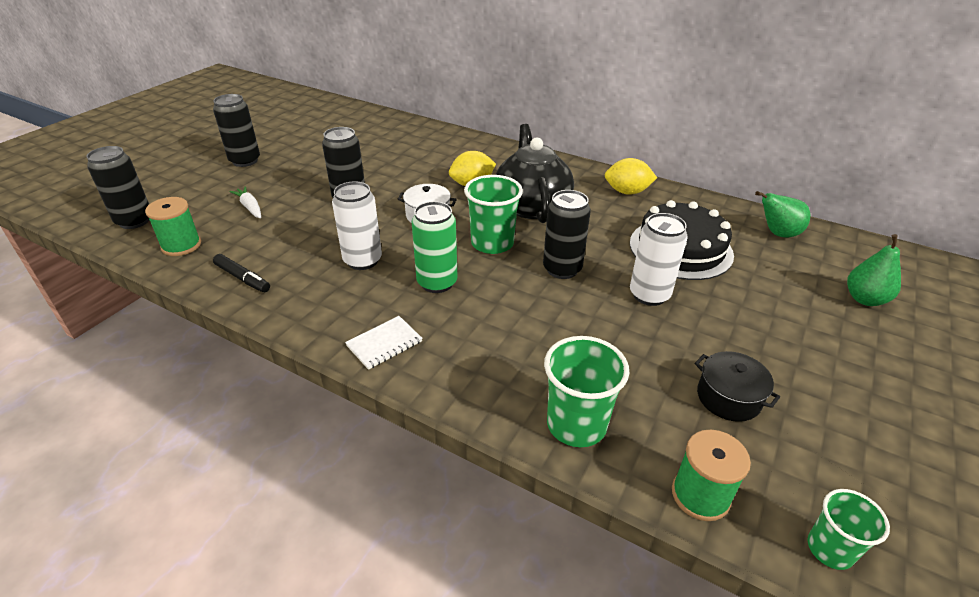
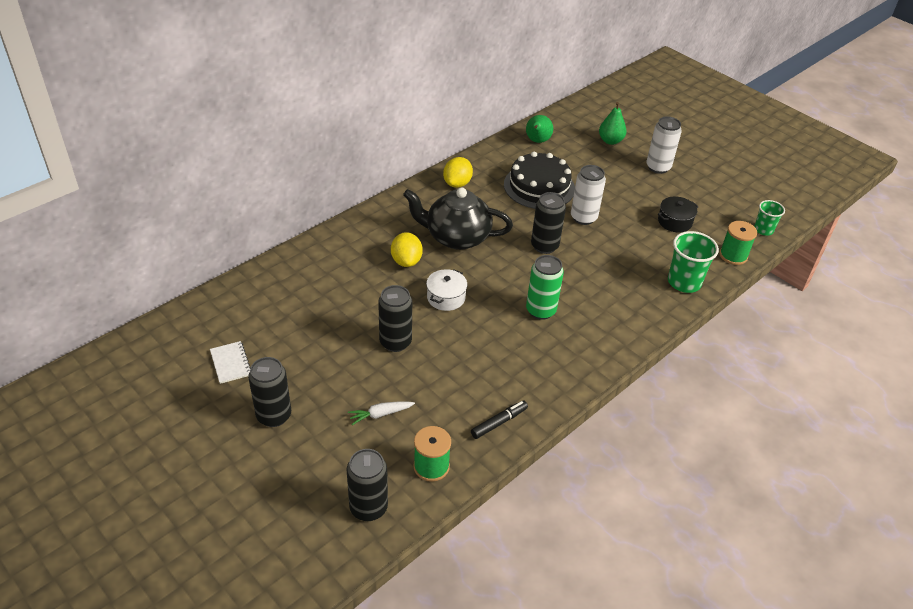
camera: 75 degrees left, 5 degrees up
(362, 260) = (498, 346): white can -> white can (658, 167)
(384, 344) = (600, 349): white notebook -> white notebook (230, 363)
(492, 243) = (500, 271): green cup -> none

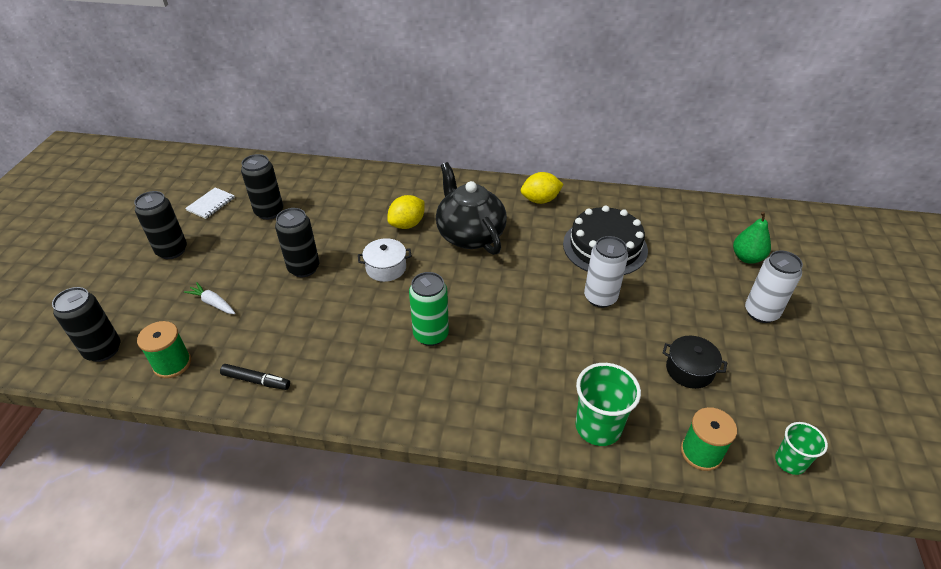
camera: 55 degrees right, 0 degrees up
(537, 141) = (668, 213): green pear -> none
(544, 246) = (524, 292): black can -> black can (269, 212)

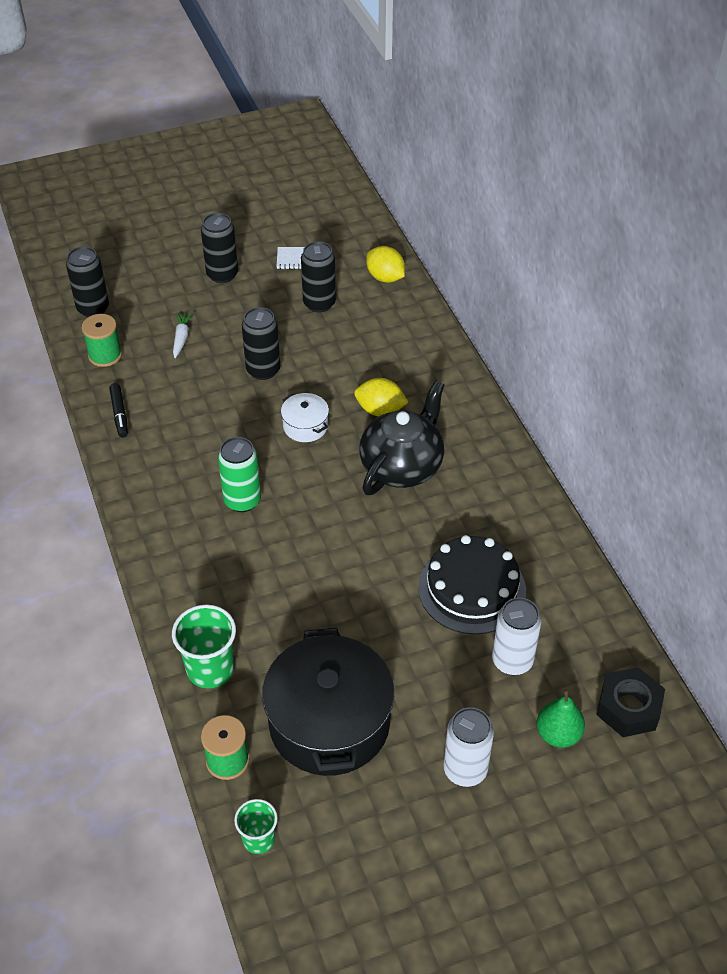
camera: 60 degrees right, 5 degrees up
(540, 200) = (510, 500): yellow lemon -> yellow lemon (385, 277)
(600, 298) = (384, 613): white can -> white can (512, 661)
(689, 370) = (329, 723): black pot -> black pot, size x2.23
(738, 221) = (628, 708): none -> black nut

